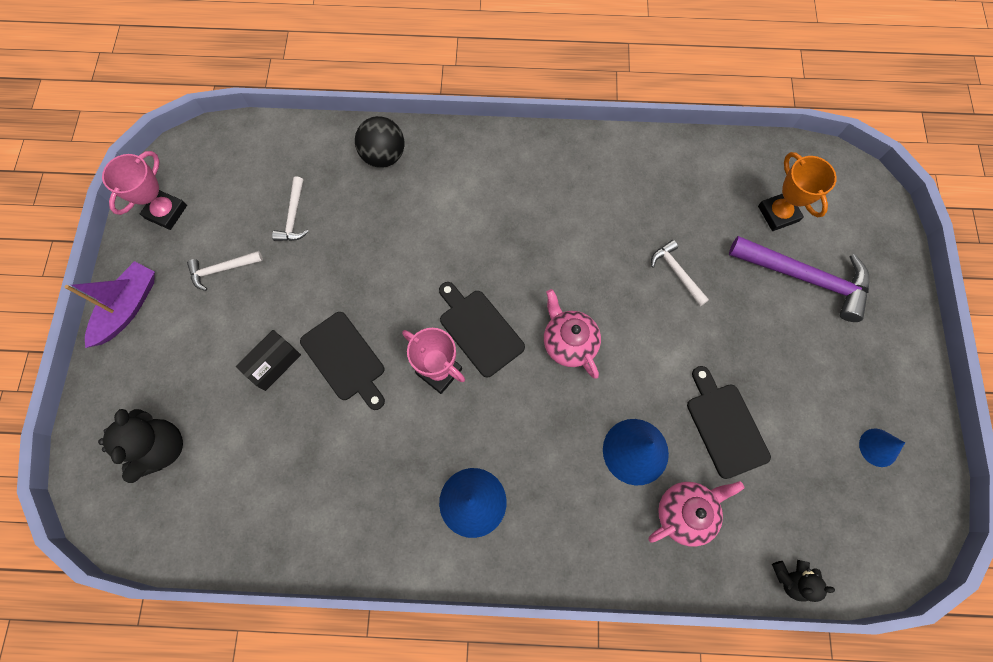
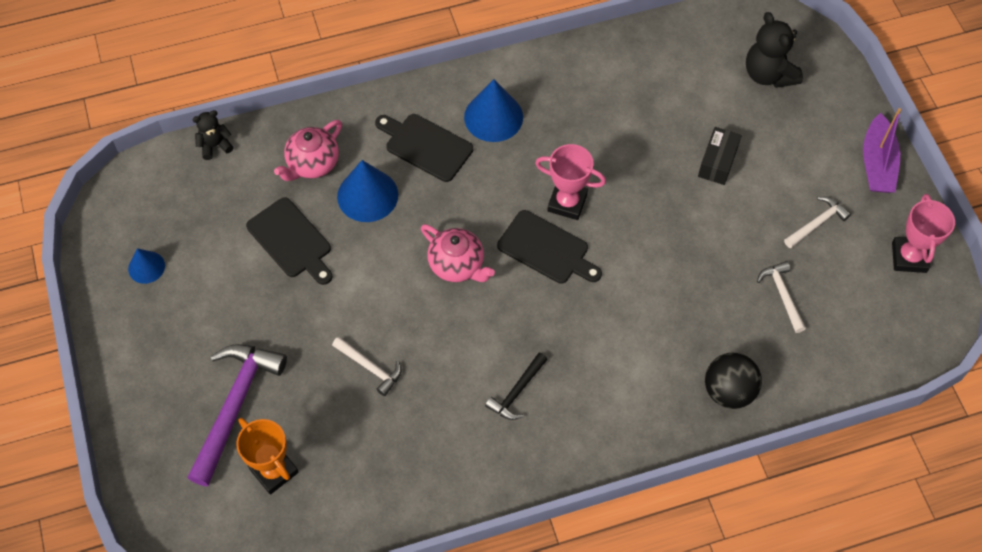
camera: 160 degrees right, 10 degrees down
(345, 359) = (656, 186): black cutting board -> black cutting board (426, 146)
(556, 211) = (517, 391): none -> black hammer
(804, 277) = (235, 406): purple hammer -> purple hammer turned 105 degrees clockwise

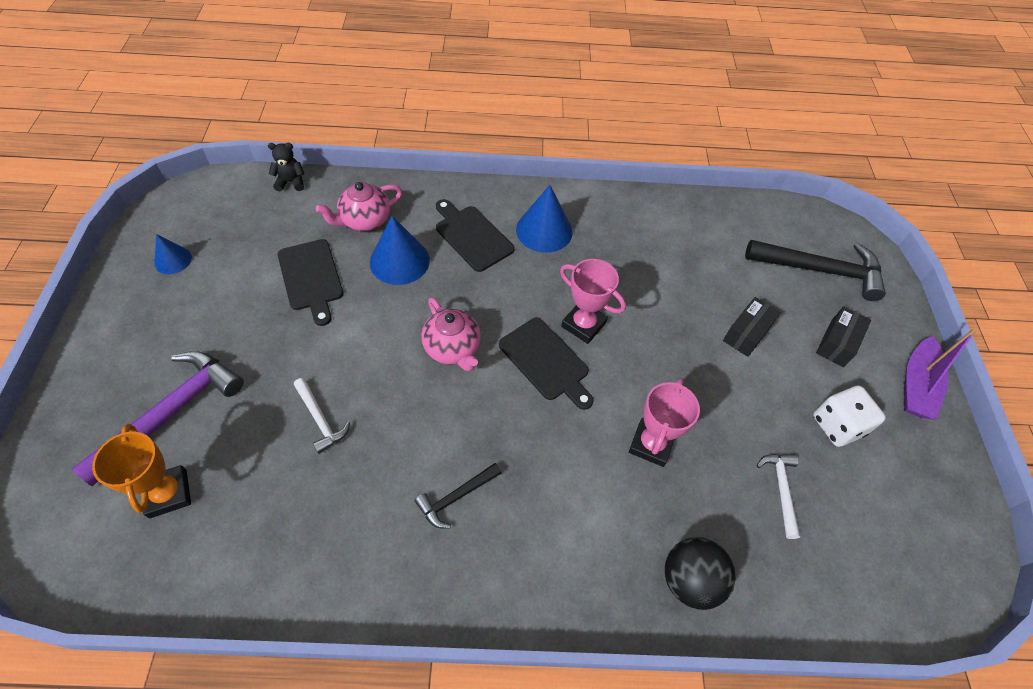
camera: 15 degrees right, 5 degrees down
(768, 74) = (819, 270): black teddy bear -> black hammer
(800, 145) = (837, 343): none -> black box
(816, 223) = (837, 425): white hammer -> white dice
(909, 257) = (936, 495): pink trophy -> pink trophy (651, 444)

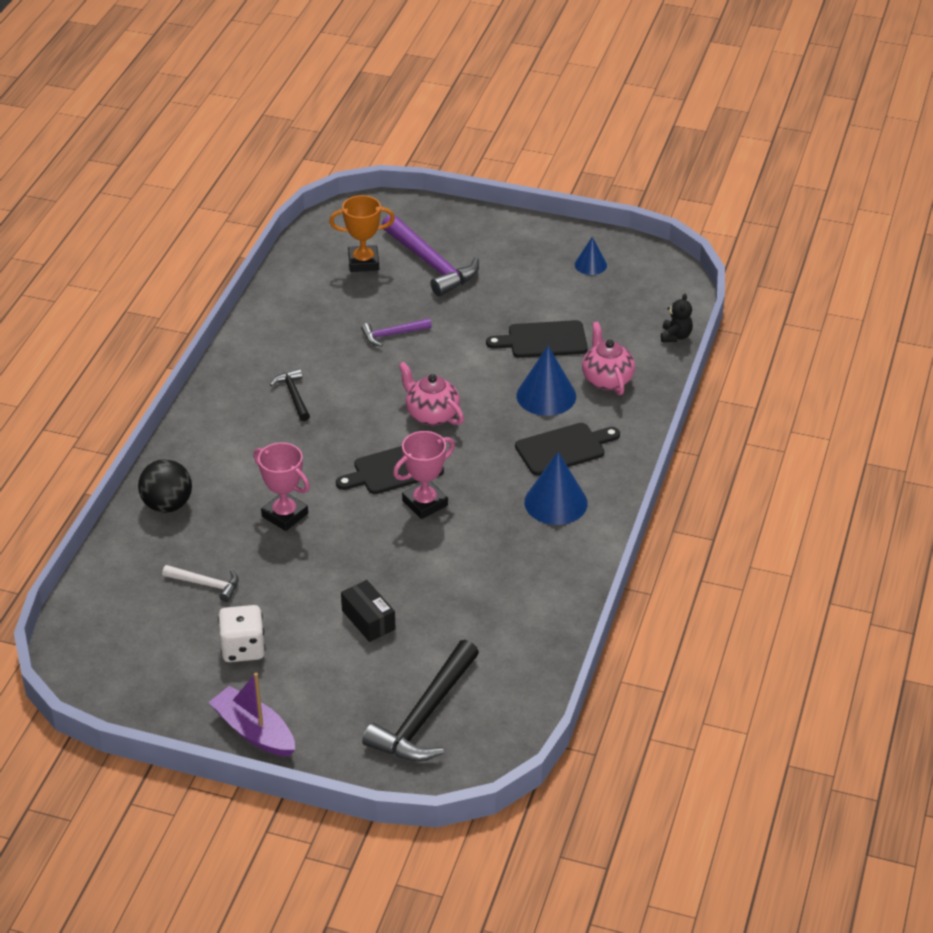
camera: 110 degrees right, 15 degrees down
(320, 419) = (393, 334): white hammer -> purple hammer
(452, 348) = (431, 414): pink teapot -> pink teapot turned 60 degrees clockwise
(837, 343) = (328, 688): black box -> none

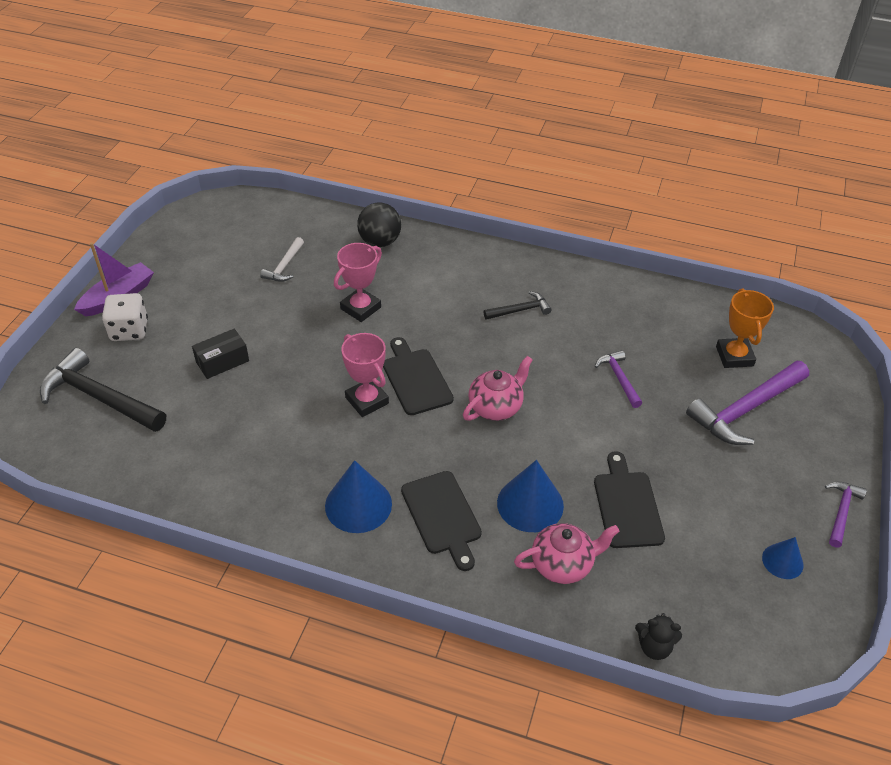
camera: 90 degrees right, 5 degrees up
(243, 648) = (208, 288): white dice -> white dice (129, 330)
(540, 229) = (841, 512): none -> purple hammer

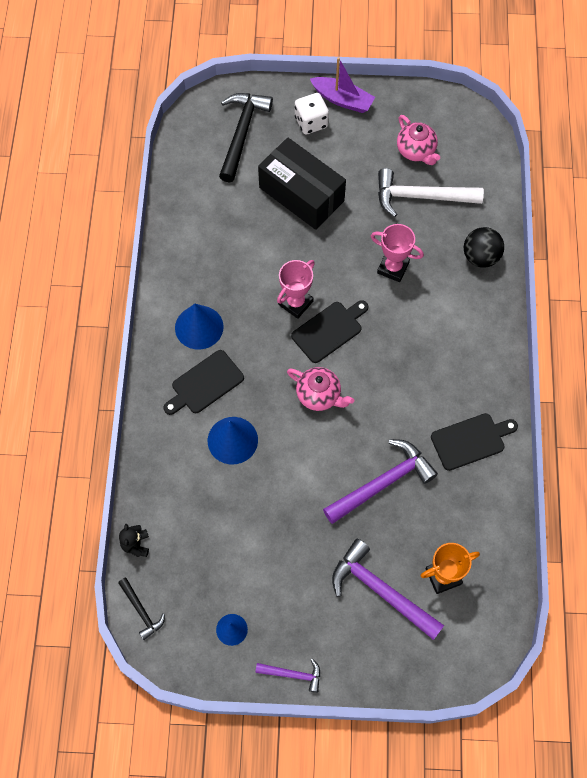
camera: 75 degrees right, 20 degrees up
(222, 361) = (301, 194): black box -> black box, size x2.09
(285, 266) = (421, 197): white hammer -> white hammer, size x1.92
(520, 310) = (436, 389): black hammer -> black hammer (141, 611)
(562, 564) = (186, 472): pink teapot -> pink teapot (416, 151)
(619, 378) = (382, 483): purple hammer -> purple hammer, size x1.92
(627, 505) = (251, 509): black cutting board -> black cutting board (470, 440)

